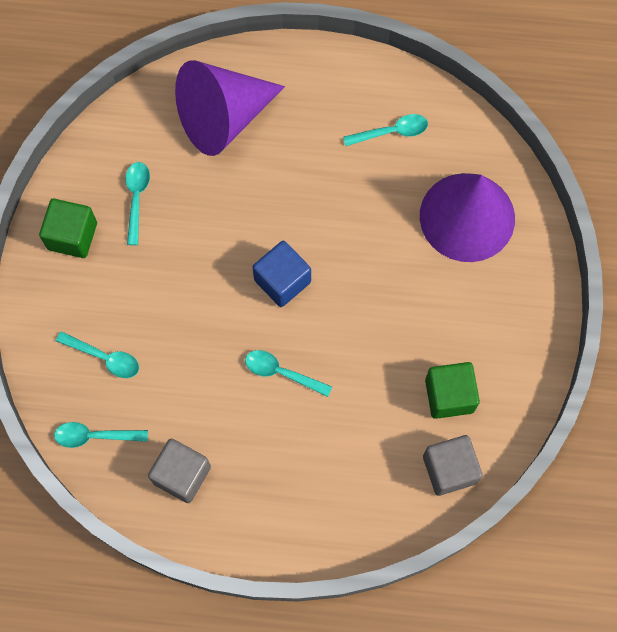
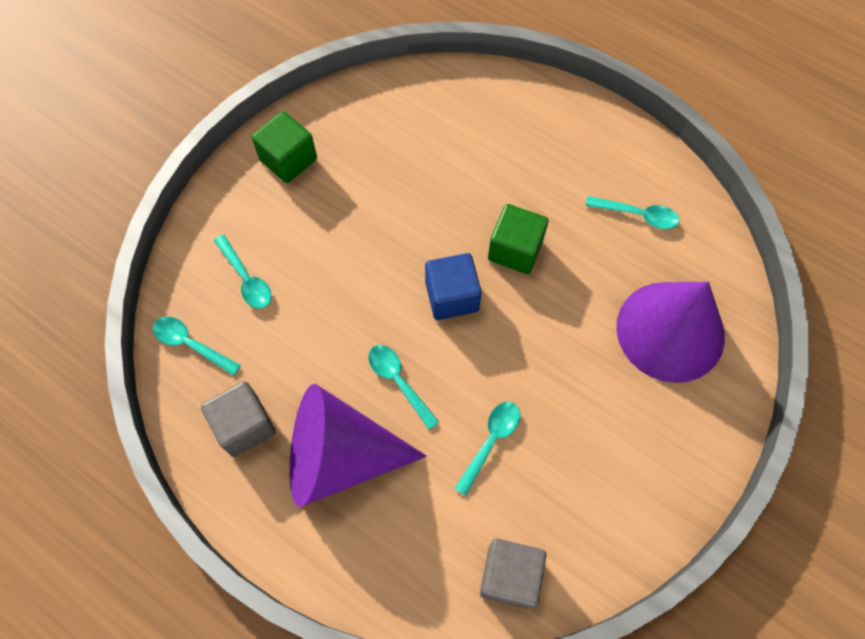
camera: 30 degrees right, 5 degrees down
(136, 199) = (364, 157): turquoise spoon -> turquoise spoon (490, 442)
(224, 118) = (486, 127): purple cone -> purple cone (340, 456)
(449, 395) = (553, 498): green cube -> green cube (515, 250)

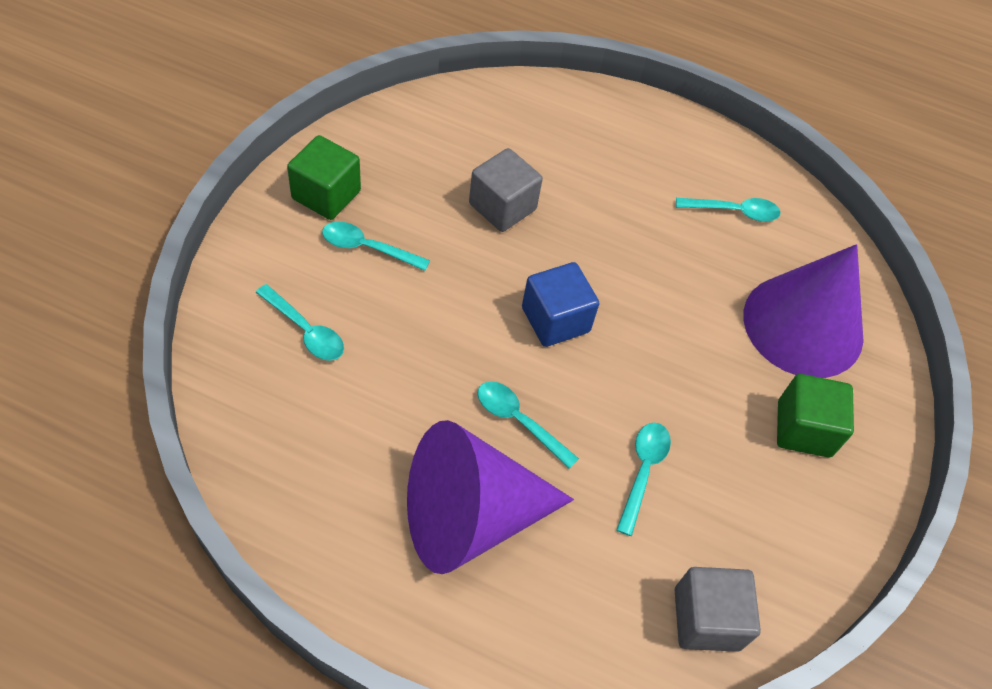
camera: 20 degrees left, 10 degrees down
(191, 344) = (253, 414): turquoise spoon -> turquoise spoon (368, 248)
(244, 426) = (343, 500): grey cube -> grey cube (502, 207)
(515, 250) = (612, 262): green cube -> green cube (803, 429)

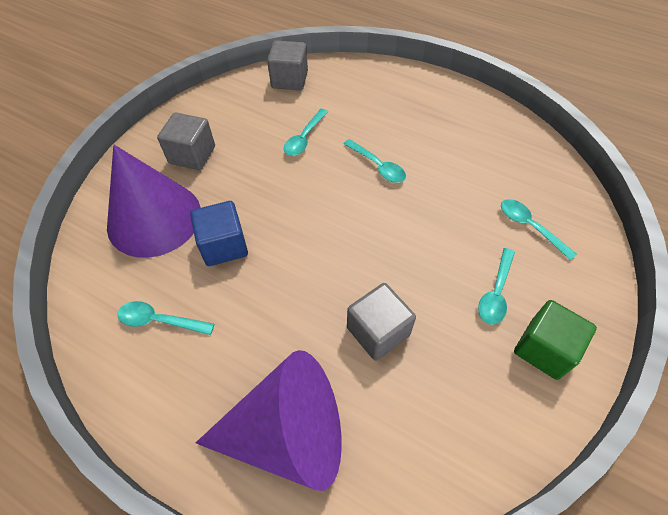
camera: 165 degrees left, 0 degrees up
(368, 248) = (496, 292): turquoise spoon -> turquoise spoon turned 90 degrees clockwise
(471, 516) = (409, 123): purple cone -> purple cone (287, 433)
(555, 320) = (344, 228): blue cube -> blue cube (224, 245)
(803, 429) = (192, 155): green cube -> grey cube

